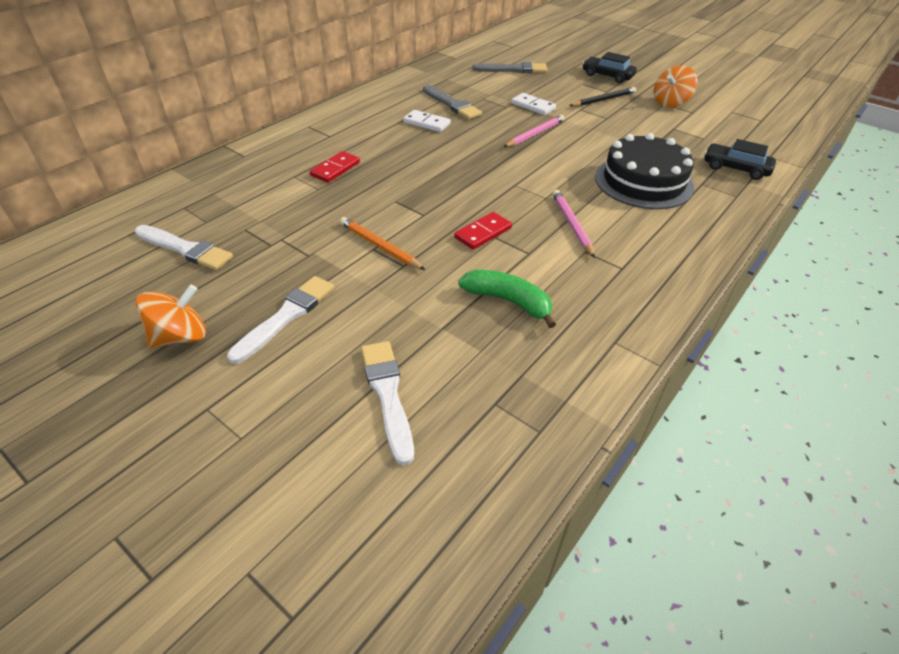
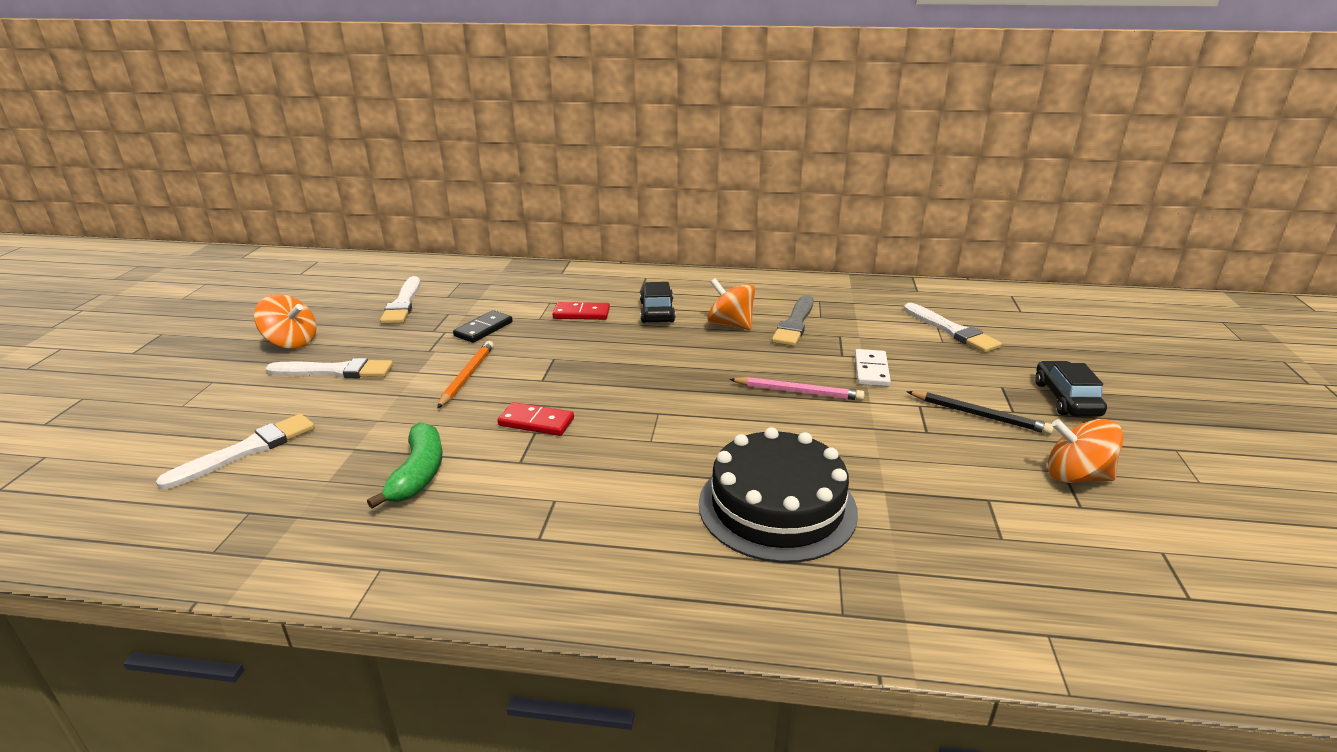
camera: 60 degrees right, 15 degrees down
(303, 219) = (483, 329): none -> black domino
(426, 123) = (730, 324): white domino -> orange spinning top
(513, 70) = (952, 330): grey brush -> white brush
(571, 224) = (606, 475): pink pencil -> none
(735, 168) = (939, 595): black car -> black car (657, 312)

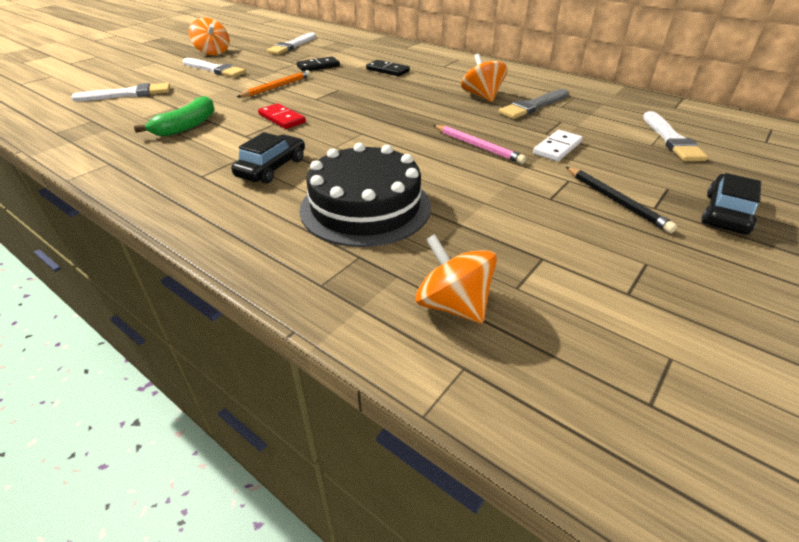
camera: 30 degrees right, 10 degrees up
(581, 314) = (387, 70): red domino -> black domino
(657, 312) = (439, 79): black car -> black car (272, 168)
(1076, 476) = (655, 270): orange spinning top -> orange spinning top (453, 305)

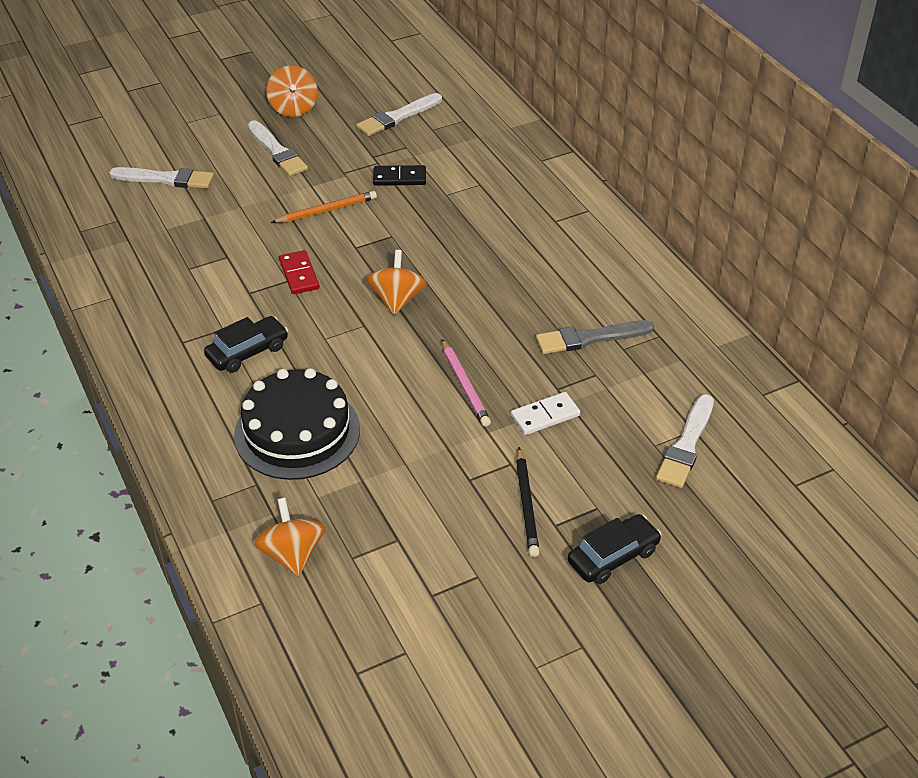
camera: 25 degrees right, 5 degrees up
(187, 126) = (201, 259): green banana -> none
(387, 70) = (477, 211): black domino -> none
(482, 96) = (546, 301): orange spinning top -> orange spinning top (397, 300)

